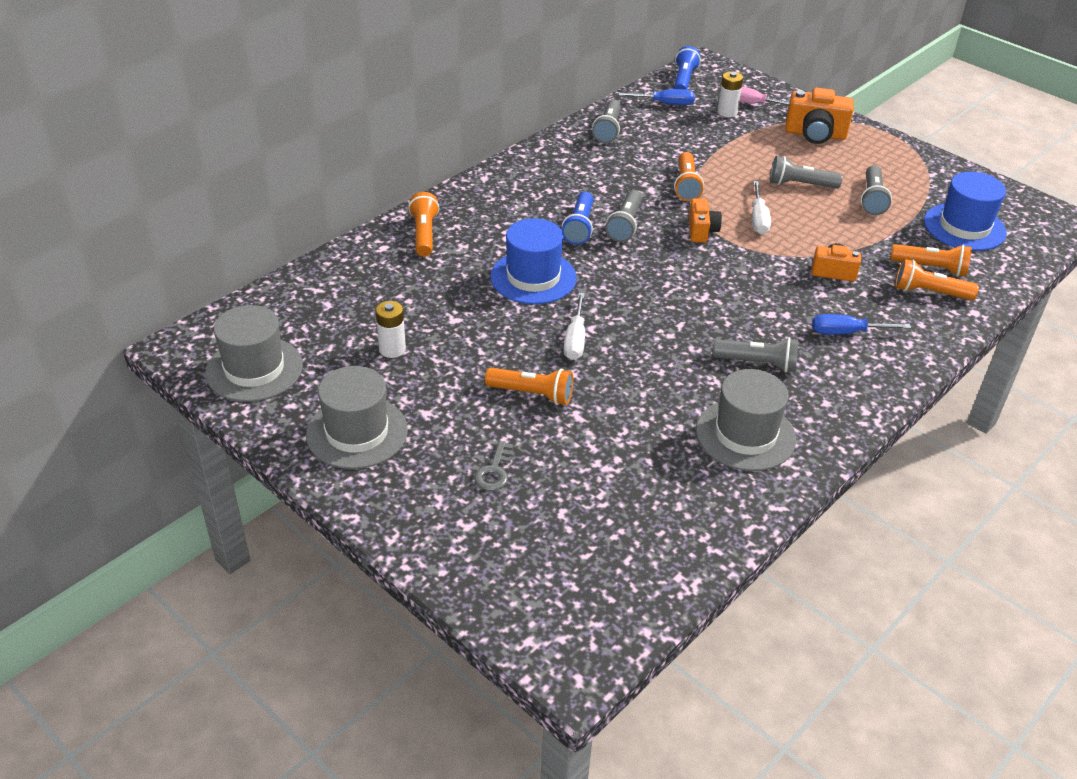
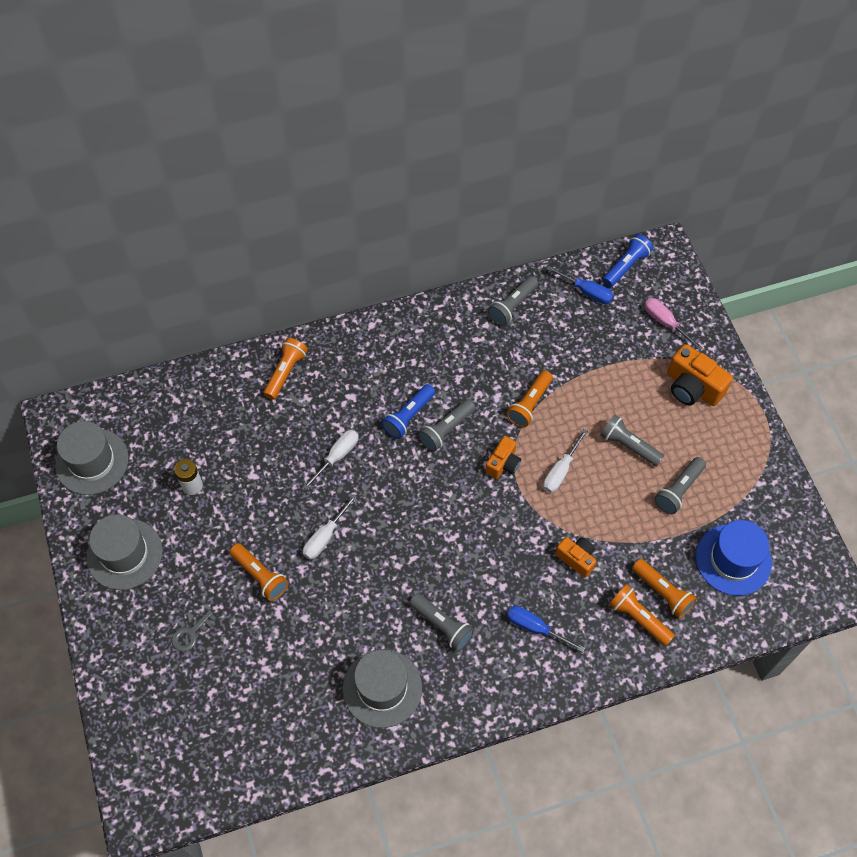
camera: 30 degrees right, 20 degrees up
(533, 277) = (337, 457): blue hat -> white screwdriver
(727, 112) = (634, 325): white battery -> none

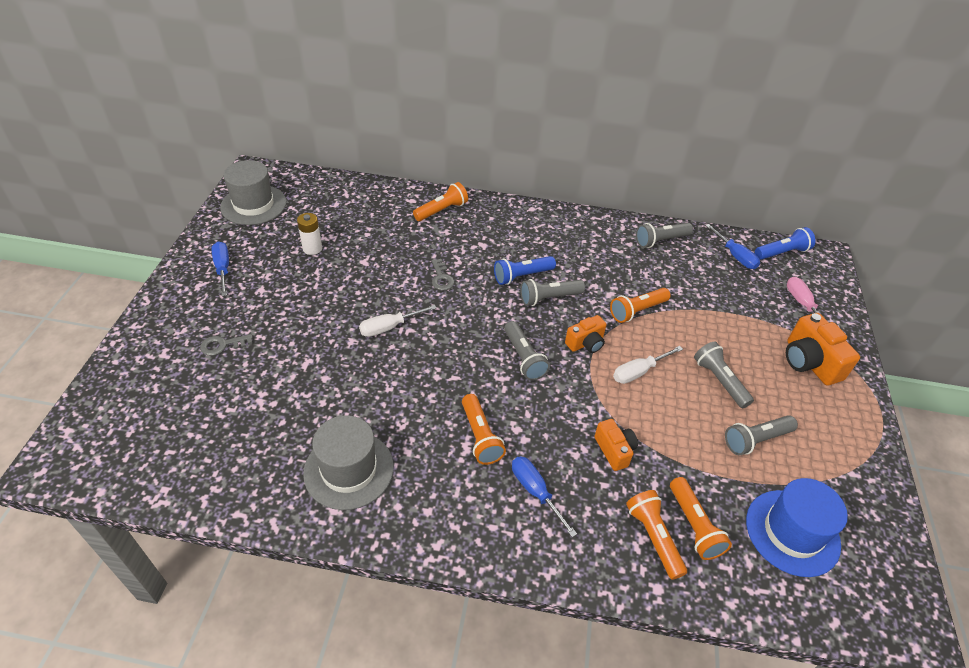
camera: 25 degrees right, 15 degrees down
(124, 554) = (223, 269): grey hat -> blue screwdriver
(260, 575) = (313, 330): orange flashlight -> orange flashlight (480, 436)
(337, 457) = (441, 278): white screwdriver -> grey key
(442, 625) = (444, 444): grey flashlight -> grey flashlight (524, 358)

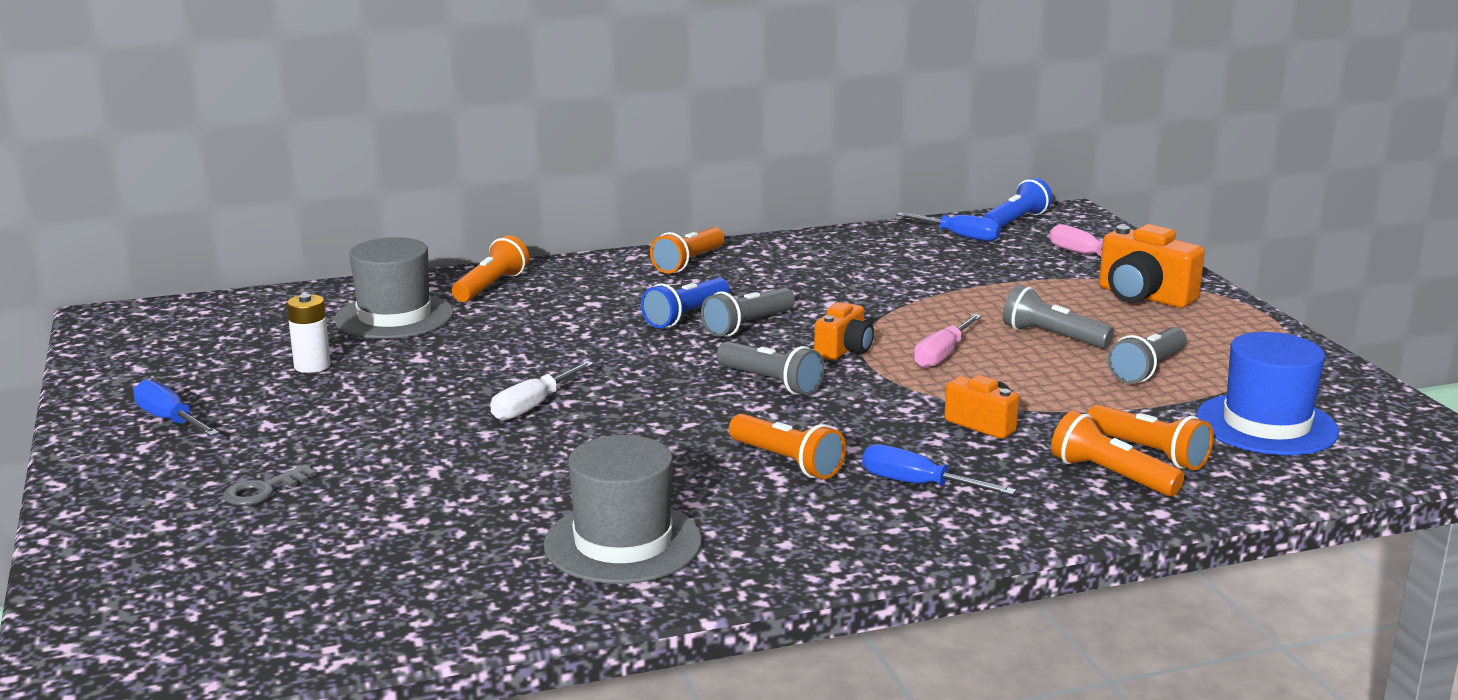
camera: 25 degrees left, 25 degrees down
(253, 205) = (150, 348): grey hat -> grey hat (394, 317)
(441, 278) = (563, 345): grey key -> none
(637, 311) = (883, 308): orange flashlight -> orange flashlight (689, 263)
(639, 372) = (942, 355): white screwdriver -> pink screwdriver
(660, 241) = (848, 245): grey flashlight -> none

